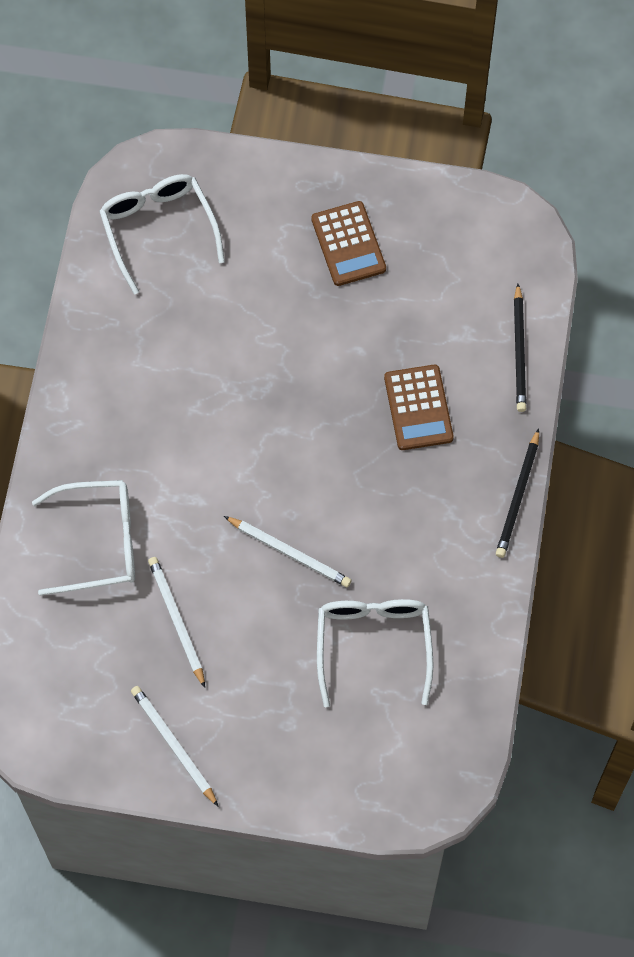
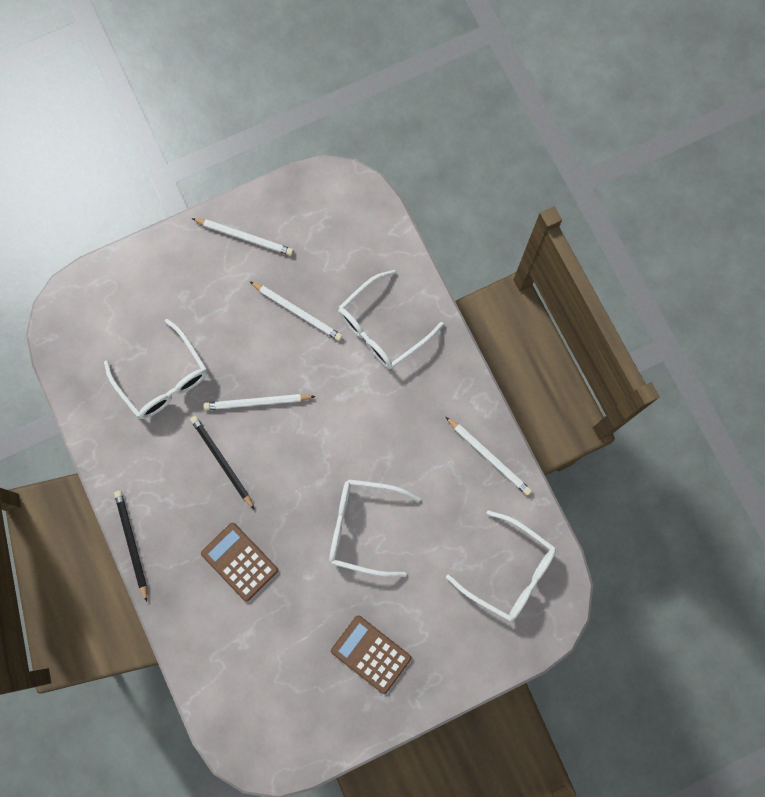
camera: 145 degrees right, 10 degrees up
(92, 343) = (489, 457): none -> white pencil
(271, 360) = (362, 527): none -> white glasses
(519, 351) = (197, 654): black pencil -> black pencil (222, 461)

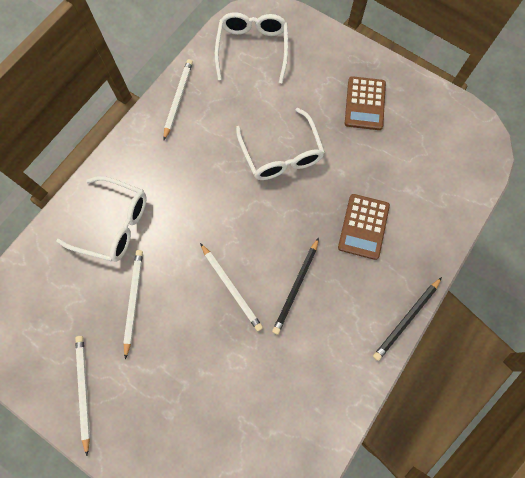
camera: 120 degrees left, 5 degrees down
(164, 380) = (256, 381): white glasses -> none

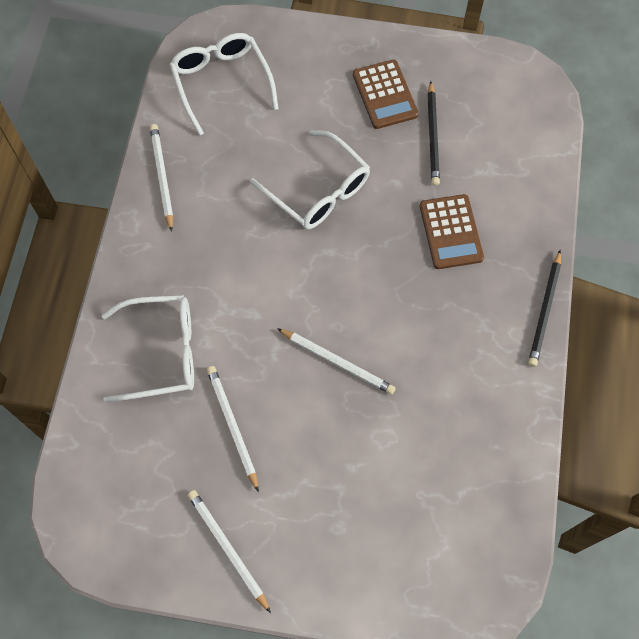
camera: 25 degrees left, 5 degrees down
(296, 287) = (409, 329): black pencil -> black pencil (433, 136)

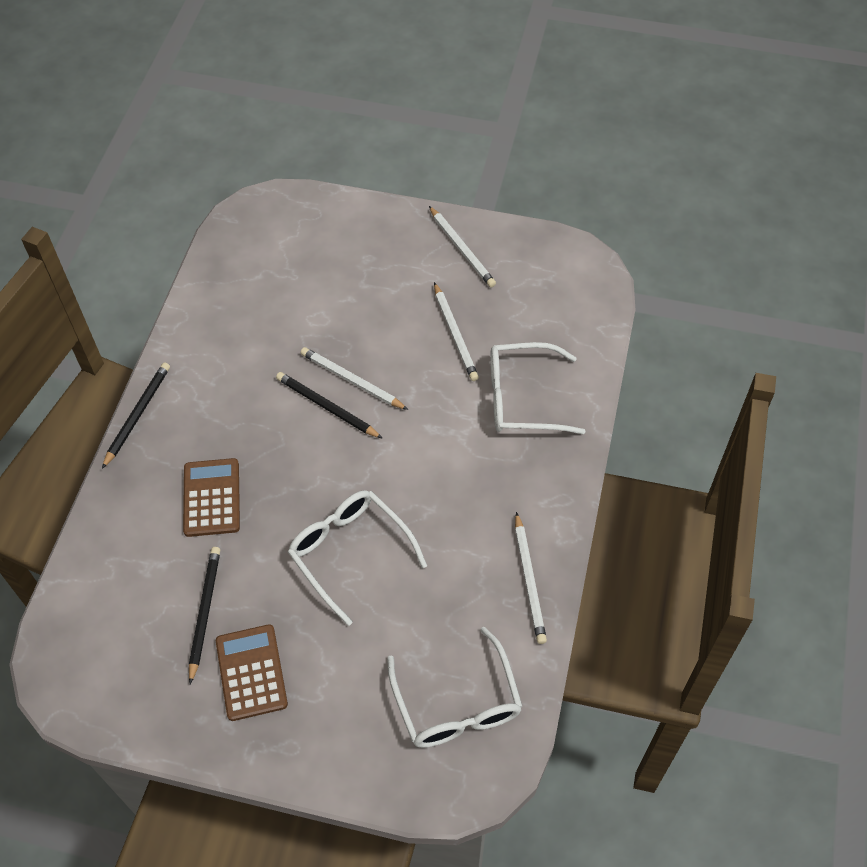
camera: 175 degrees left, 10 degrees down
(359, 330) = (327, 407): none -> black pencil

